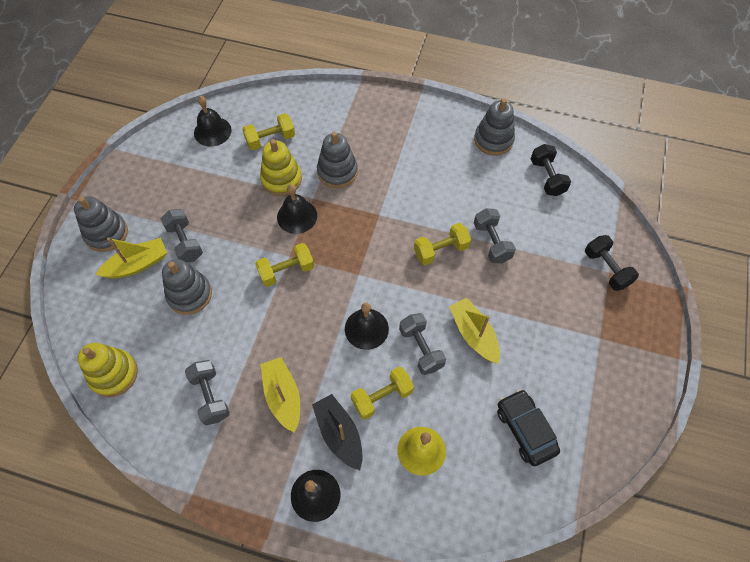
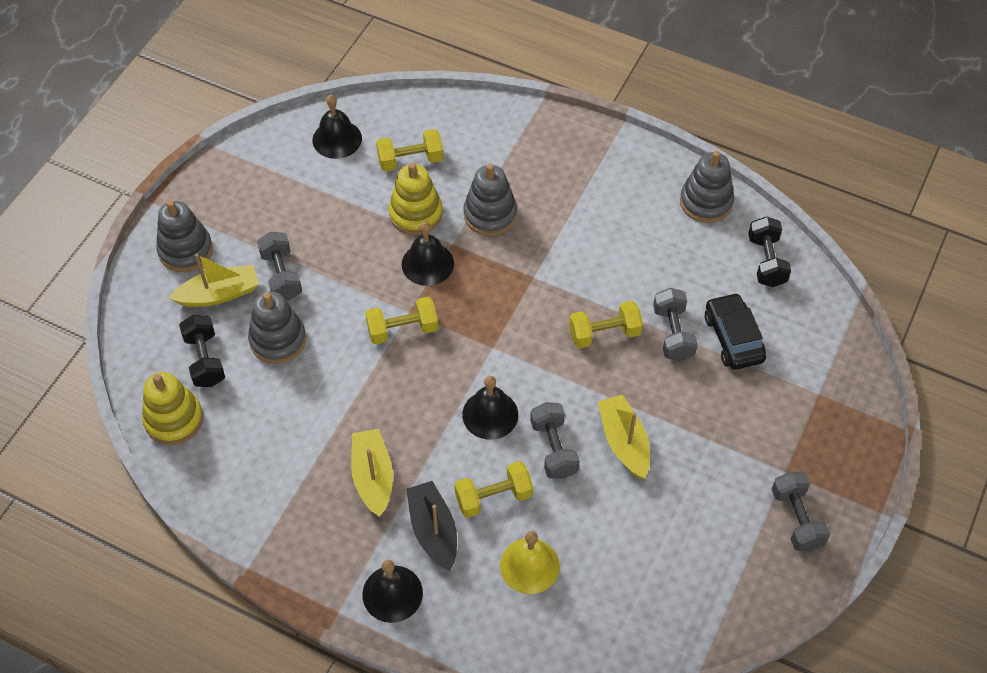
camera: 10 degrees right, 5 degrees down
(210, 396) = (285, 463): grey dumbbell -> grey dumbbell (796, 519)
(525, 430) = (663, 563): black car -> black car (733, 338)
(606, 269) = (816, 389): black dumbbell -> black dumbbell (205, 360)

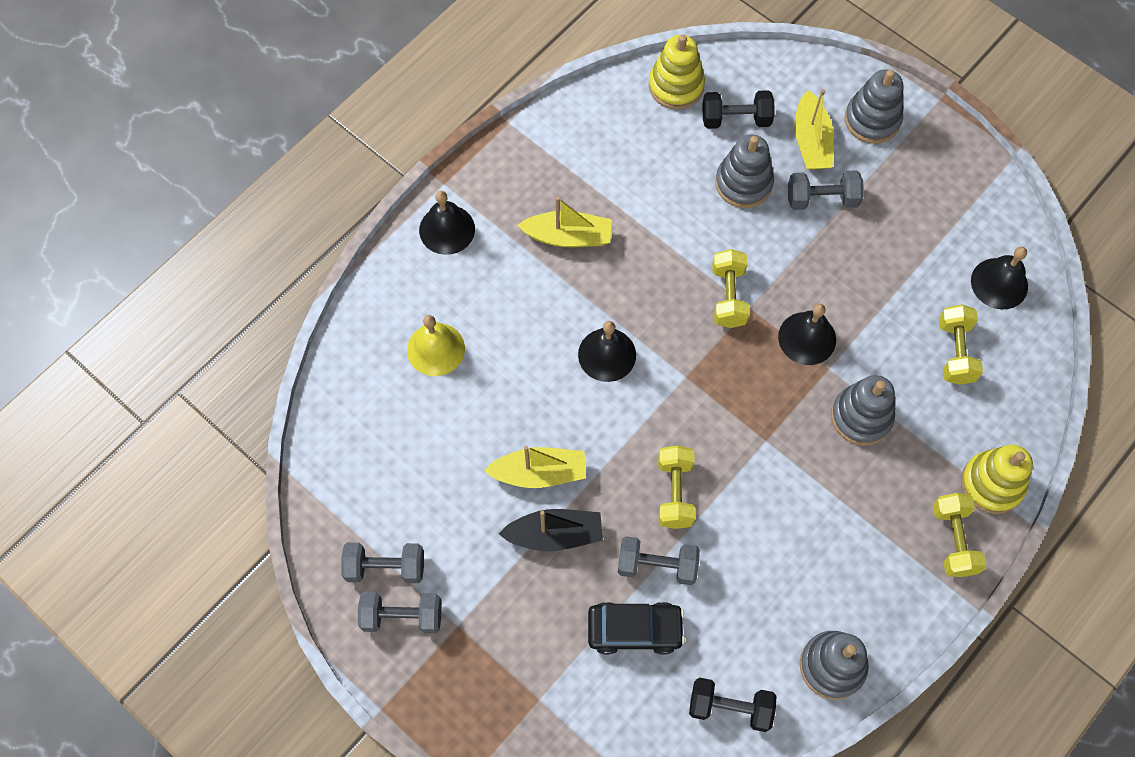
camera: 105 degrees right, 10 degrees up
(416, 214) = (877, 341): yellow stacking toy -> yellow stacking toy (991, 484)
(433, 531) = (497, 276): black boat -> black boat (554, 535)
(493, 497) = (515, 335): yellow dumbbell -> yellow dumbbell (953, 540)
(554, 448) = (551, 404): grey dumbbell -> grey dumbbell (385, 567)

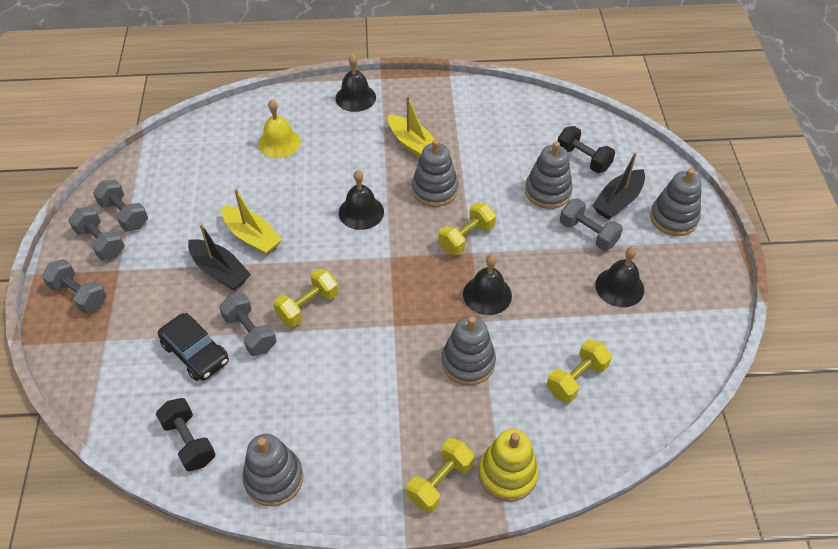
camera: 45 degrees right, 15 degrees down
(455, 685) = (79, 295): none -> grey dumbbell
(644, 270) = (434, 190): none -> grey stacking toy
(676, 86) = (566, 121): yellow stacking toy -> none
(811, 141) = (618, 201): yellow boat -> black boat
(999, 283) = (656, 366): black bell -> black bell (619, 287)

